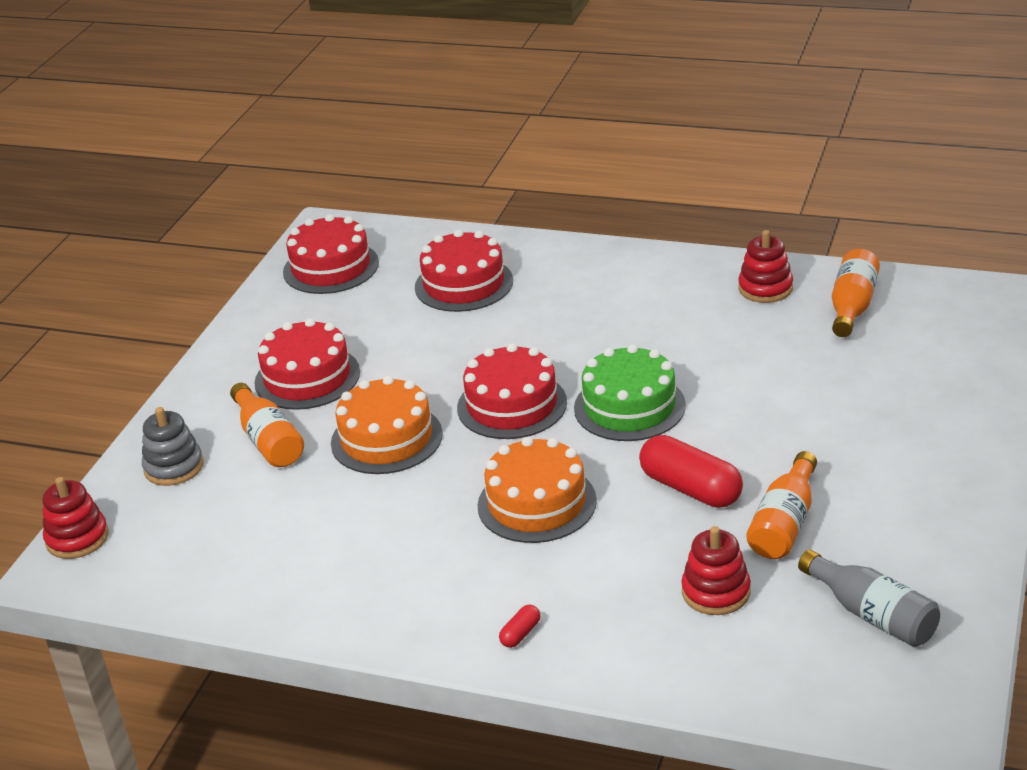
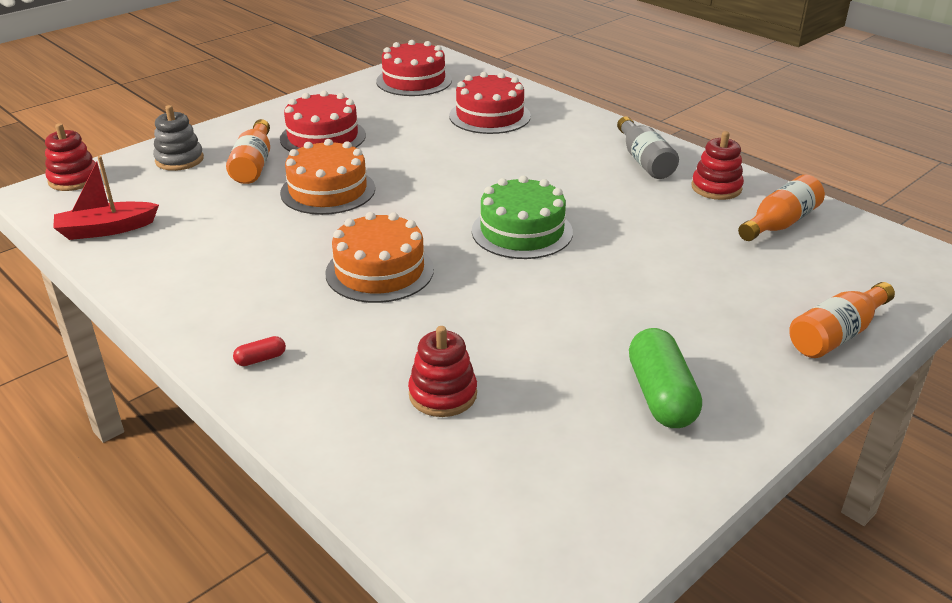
camera: 25 degrees right, 0 degrees up
(195, 577) = (106, 229): none -> red boat
(512, 405) = (437, 200): red cake -> none
(690, 489) = (507, 307): red capsule -> none
(784, 523) = (557, 364): orange bottle -> orange bottle (836, 335)
(872, 615) = (559, 475): grey bottle -> grey bottle (644, 161)
(891, 513) = (661, 395): none -> green capsule

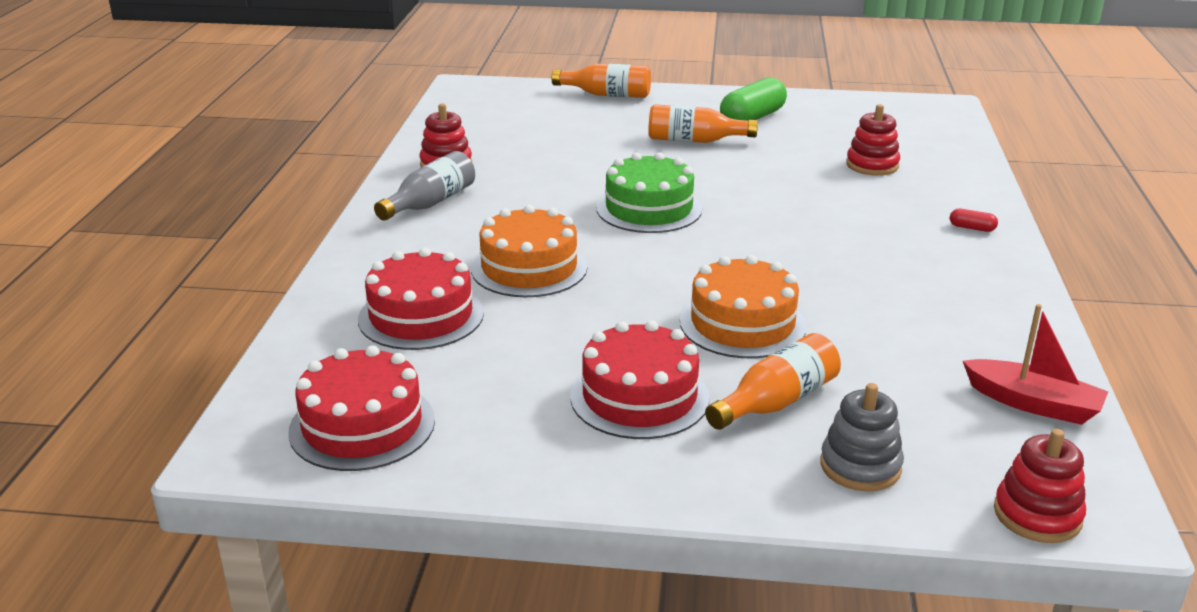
camera: 130 degrees left, 5 degrees down
(379, 271) = (807, 236): orange cake -> orange cake (529, 268)
(780, 224) = (479, 133): orange bottle -> orange bottle (694, 140)

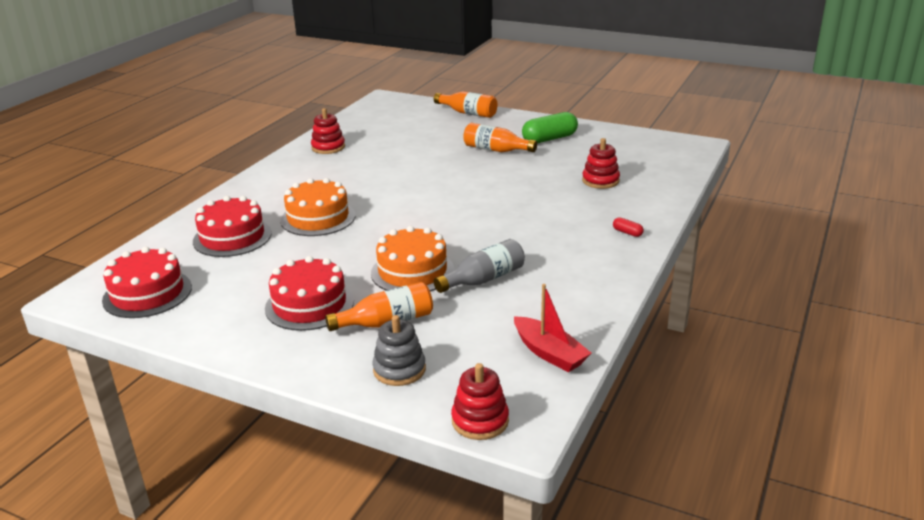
camera: 20 degrees right, 0 degrees up
(430, 203) = (298, 170): grey bottle -> grey bottle (484, 279)
(649, 209) = (424, 191): green cake -> none

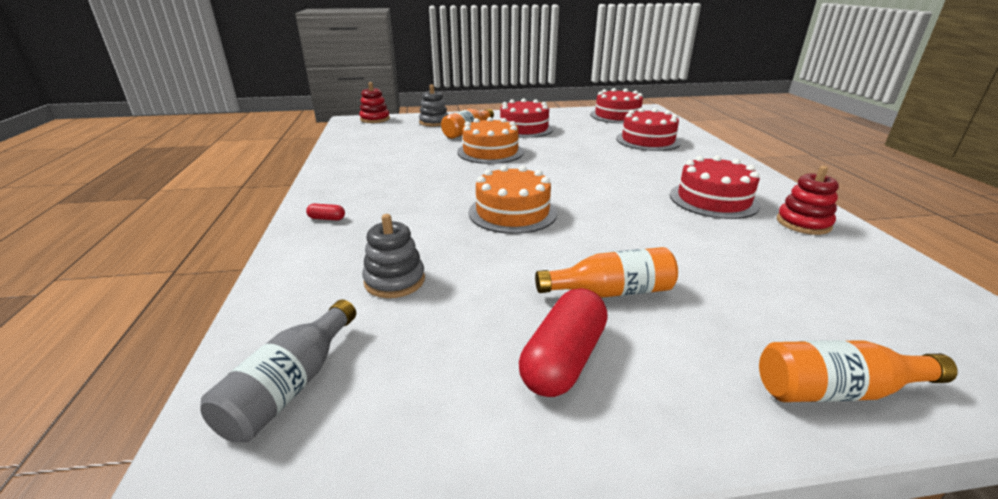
camera: 145 degrees right, 0 degrees up
(318, 218) = (625, 162): orange cake -> orange cake (512, 212)
(338, 171) = (713, 200): none -> red cake
(484, 279) = (433, 159): grey bottle -> grey bottle (290, 386)
(549, 139) = (563, 359): green capsule -> red capsule
(549, 353) = (355, 140): red boat -> none
(600, 181) = (394, 281): red stacking toy -> grey stacking toy

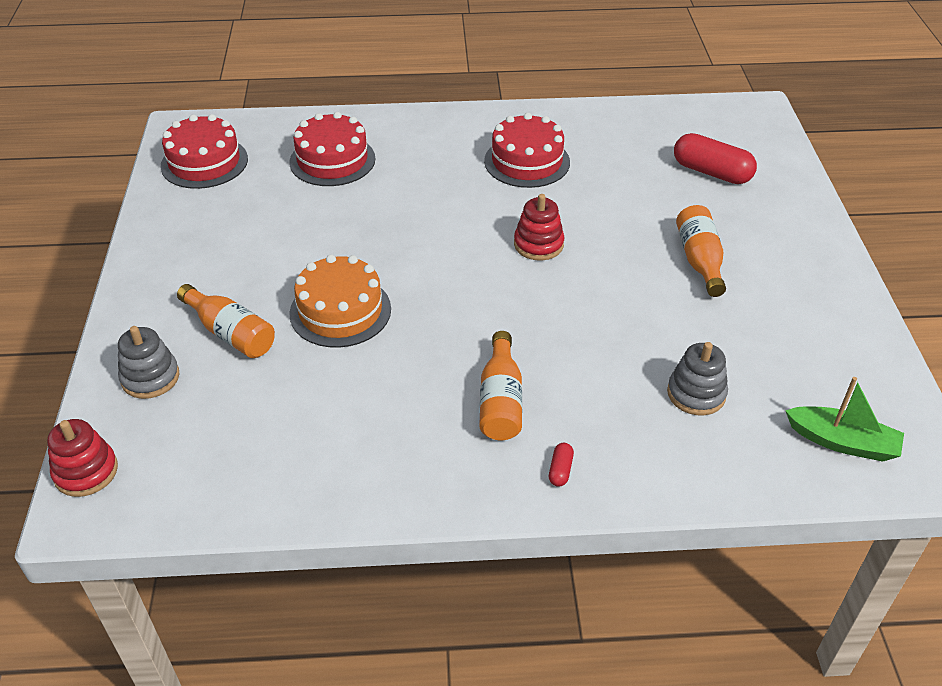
camera: 85 degrees left, 15 degrees up
(290, 386) = (842, 442): grey bottle -> green boat
(512, 212) = (549, 304): orange cake -> none
(524, 129) = (236, 267): red cake -> none
(563, 359) = (785, 297): red capsule -> red capsule (711, 172)
(803, 223) = (579, 128): red stacking toy -> red stacking toy (538, 244)
(836, 390) = (790, 193): orange bottle -> orange bottle (500, 401)

